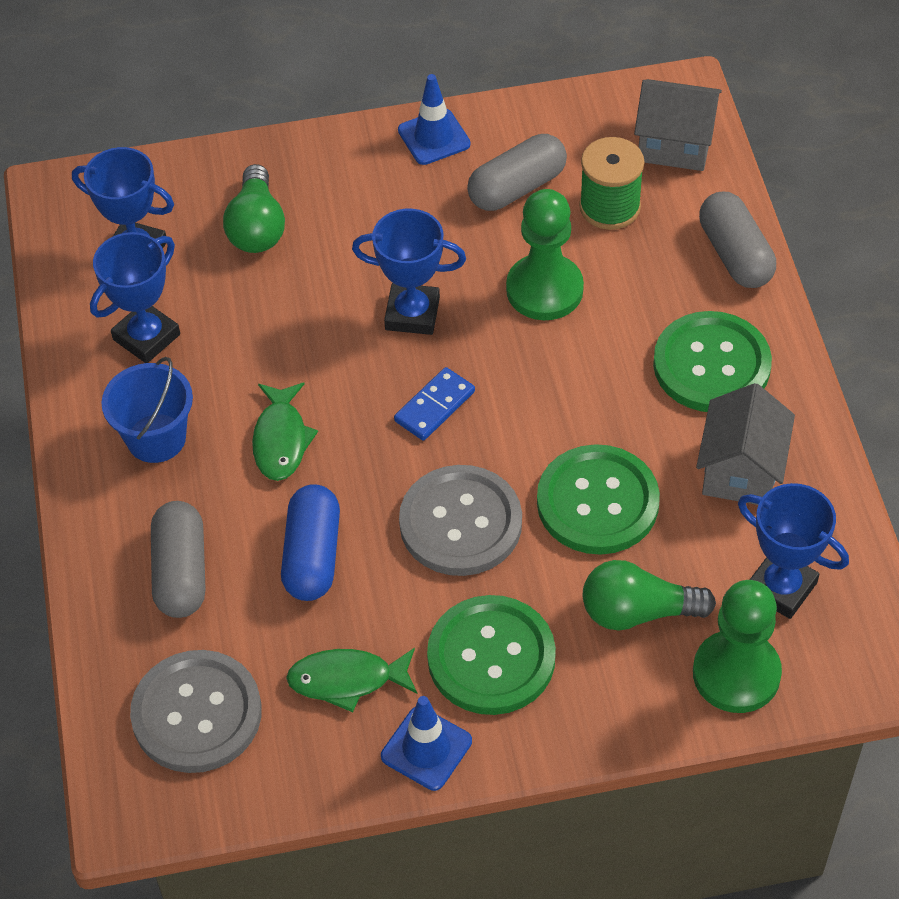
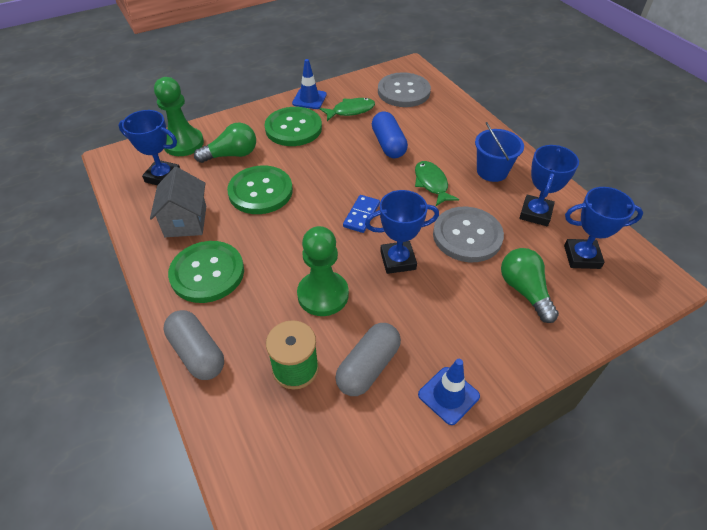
camera: 160 degrees right, 5 degrees down
(181, 572) = (441, 128): grey capsule -> none
(460, 523) = (326, 169): grey button -> grey button (467, 236)
(674, 145) = (255, 443): grey house -> none

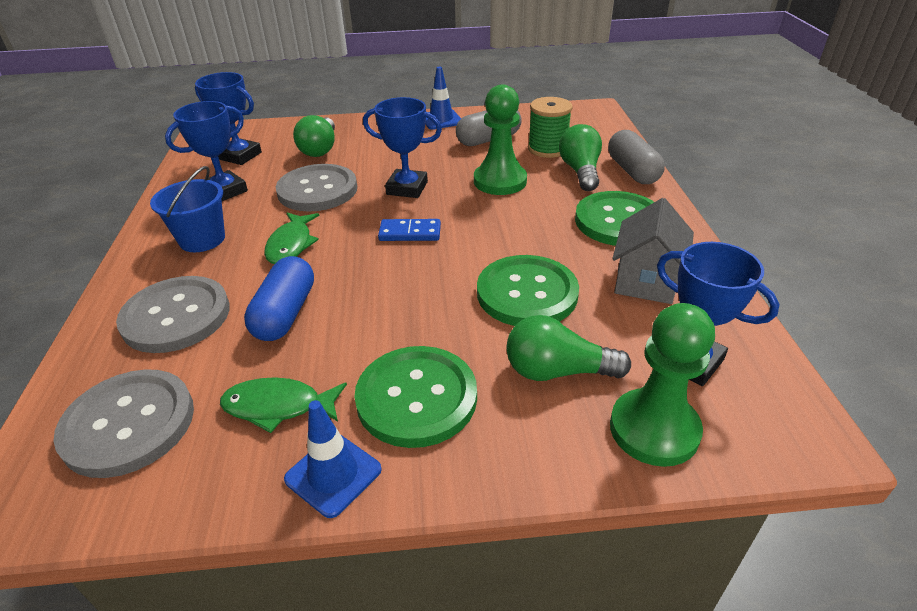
camera: 155 degrees left, 10 degrees down
(251, 335) = (580, 171): none -> green light bulb
(361, 215) = (410, 233): blue domino -> blue domino turned 45 degrees clockwise
(442, 129) = (176, 316): none -> grey button

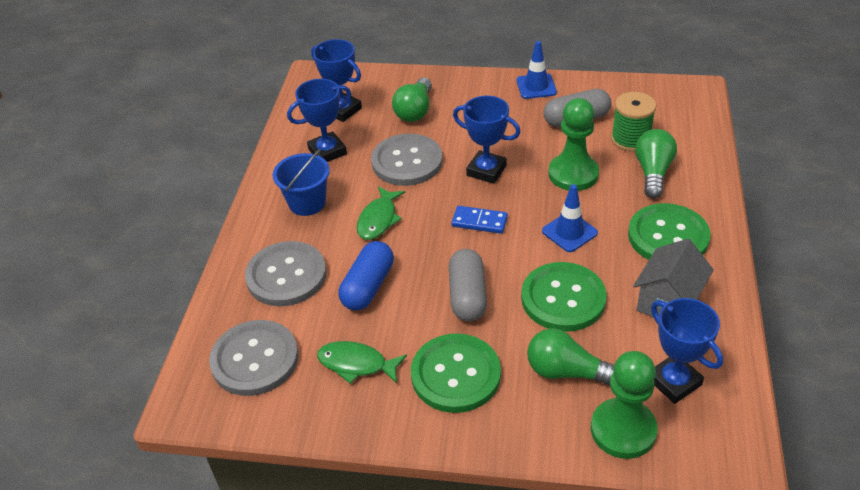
camera: 15 degrees right, 5 degrees up
(333, 474) = (389, 420): blue traffic cone -> blue traffic cone (569, 232)
(632, 171) = (704, 179): grey capsule -> grey capsule (467, 296)

